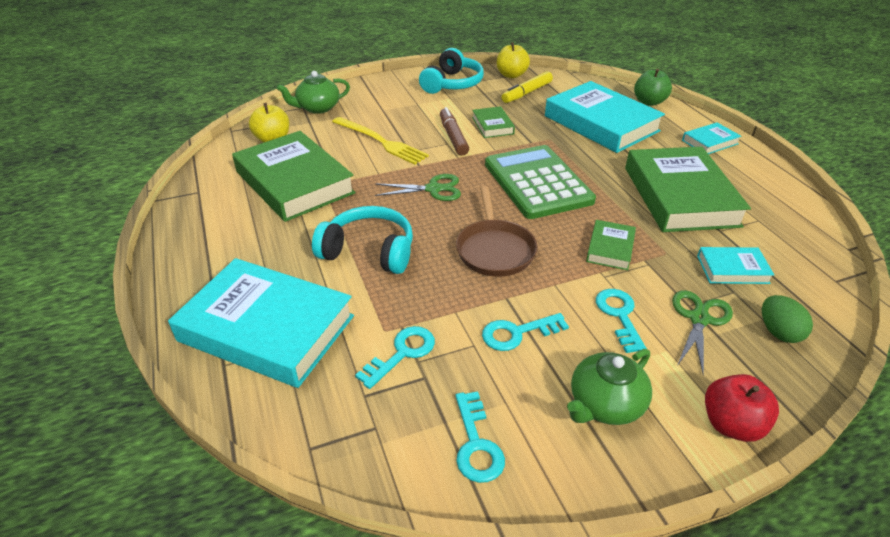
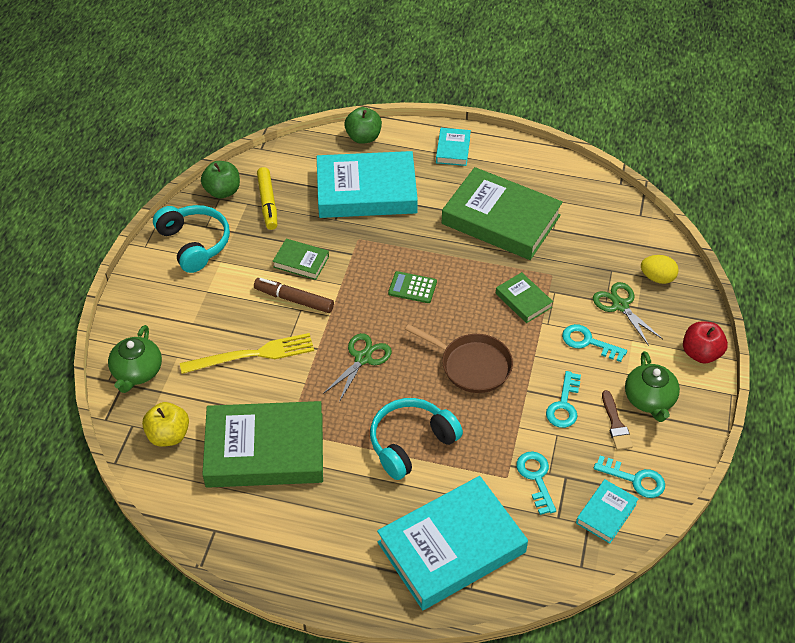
camera: 55 degrees left, 10 degrees up
(511, 75) = (222, 191): yellow apple -> green apple
(537, 182) = (412, 288): green calculator -> green calculator, size x0.43
(537, 388) = (615, 424): none -> brown brush
(732, 269) = (593, 254): turquoise book -> turquoise book (606, 513)
(778, 332) = (657, 278): green egg -> yellow egg

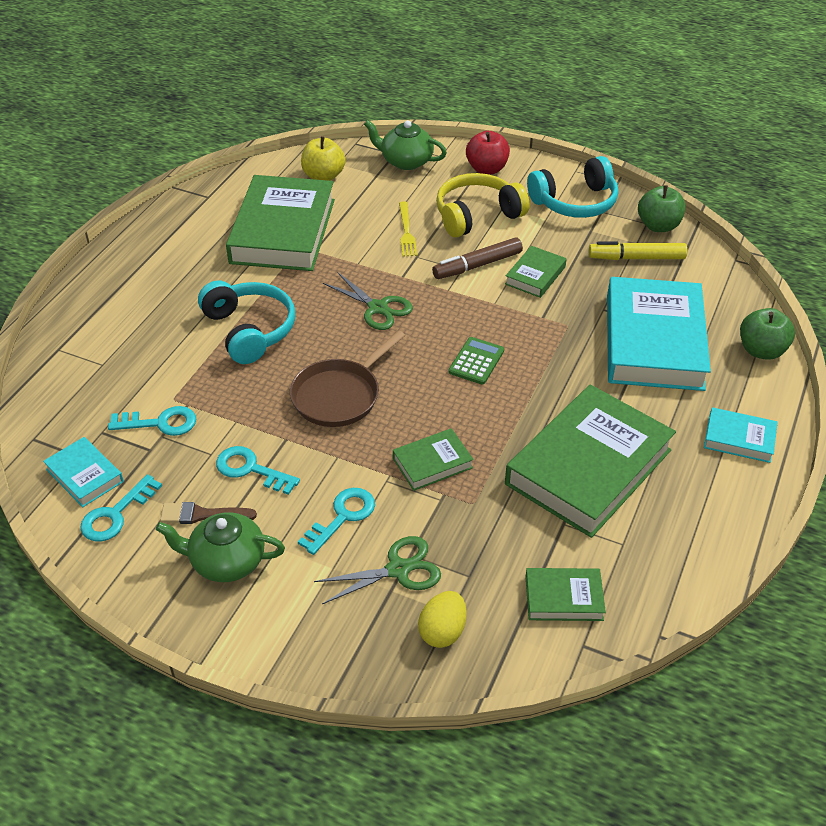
camera: 100 degrees right, 5 degrees down
(222, 307) = (477, 215): none -> yellow headphones
(252, 354) = (406, 231): yellow fork -> yellow fork, size x0.60
(294, 300) = (477, 265): brown marker -> brown marker turned 150 degrees counterclockwise
(451, 547) = (110, 342): turquoise book -> none
(611, 225) = (563, 598): none -> green book
(701, 353) = (283, 647): red apple -> red apple (486, 169)

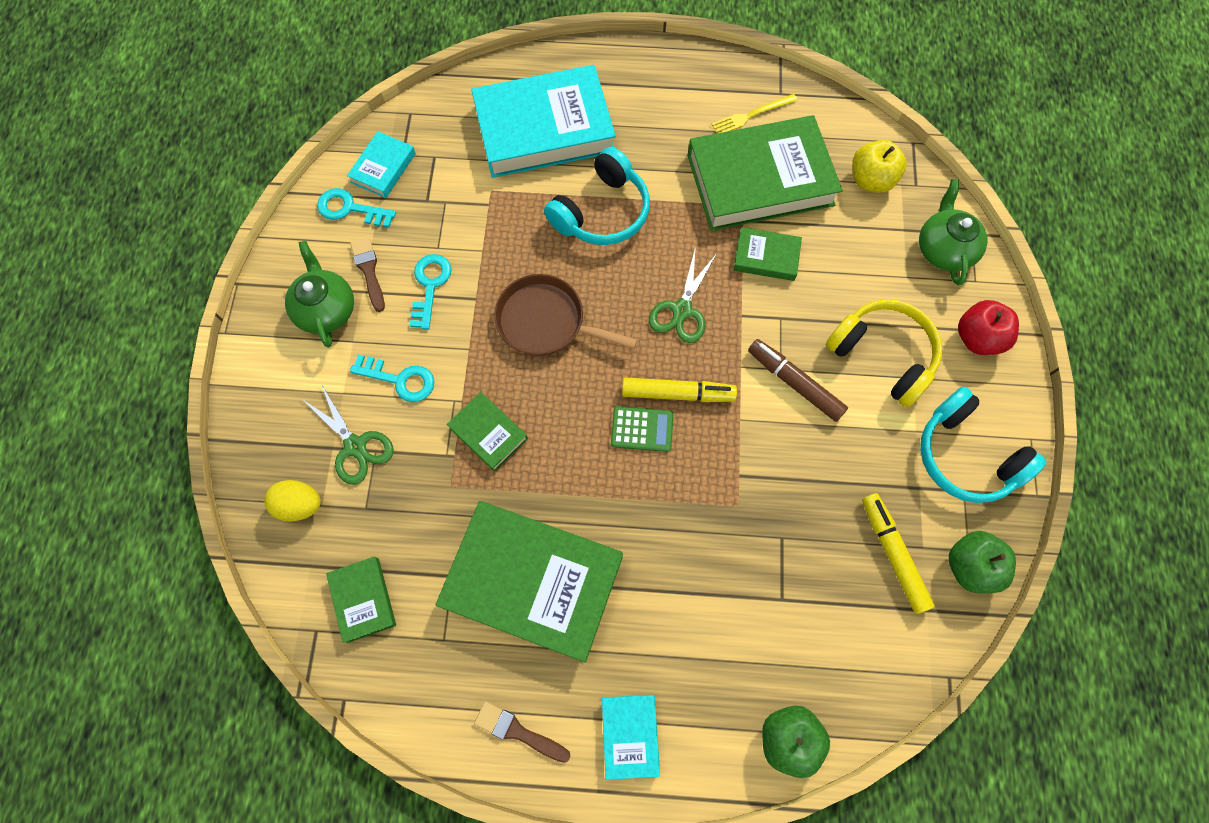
camera: 70 degrees right, 25 degrees up
(160, 423) = (459, 194): turquoise key -> none
(406, 231) = (817, 294): yellow fork -> yellow fork (751, 115)
(454, 331) = (677, 393): none -> yellow marker
(535, 275) = (806, 448): green book -> green book (766, 257)
(654, 341) = (750, 607): turquoise book -> turquoise book (544, 129)
(720, 510) = (518, 731): none -> brown brush

